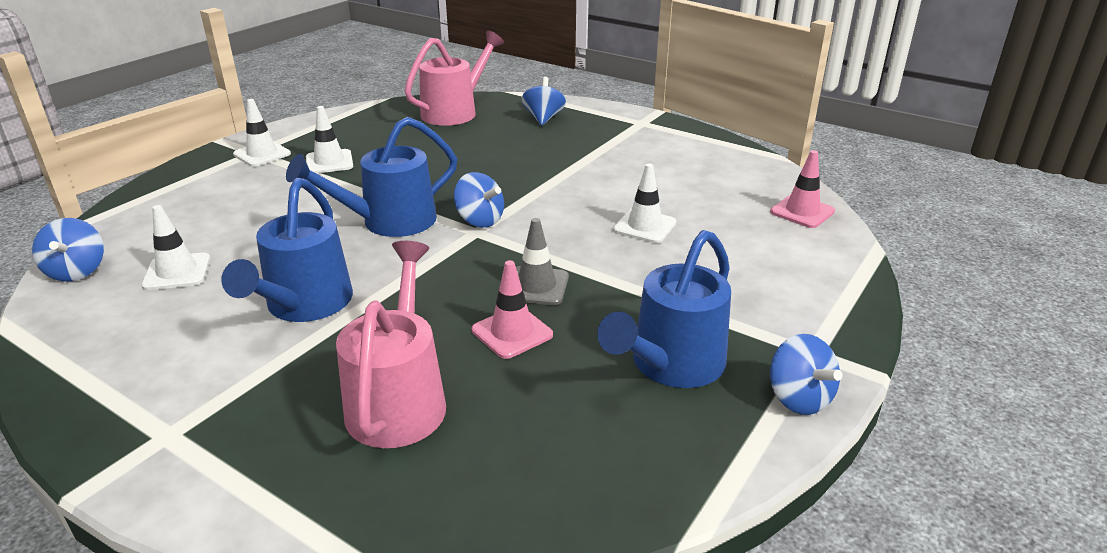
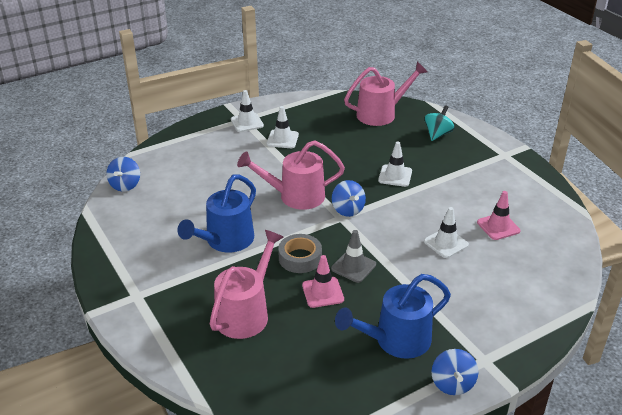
camera: 25 degrees right, 5 degrees up
(177, 272) = (172, 200): white traffic cone -> white traffic cone (395, 176)
(388, 222) = (295, 196): blue watering can -> pink watering can
(445, 297) = (300, 258): none -> grey tape
(543, 118) = (437, 134): blue spinning top -> turquoise spinning top
(802, 212) = (561, 262): pink traffic cone -> pink traffic cone (498, 226)

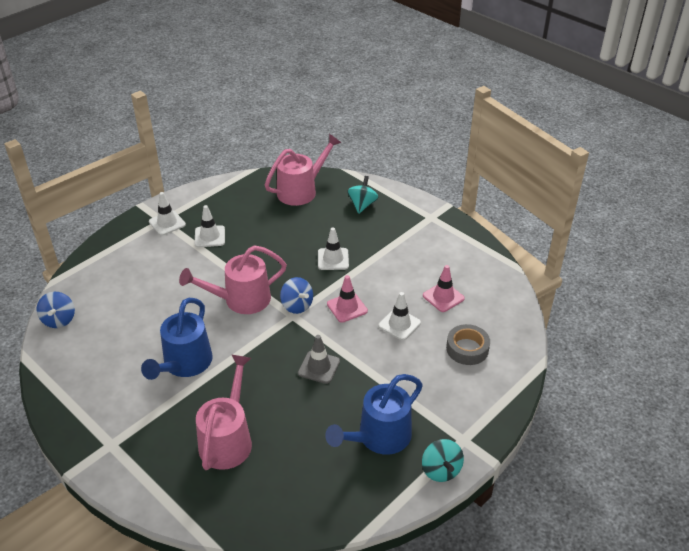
camera: 15 degrees left, 5 degrees up
(300, 258) = (264, 368): grey tape -> grey tape (467, 349)
(322, 292) = (297, 401): pink traffic cone -> pink traffic cone (347, 307)
(452, 384) = (441, 470): blue spinning top -> turquoise spinning top

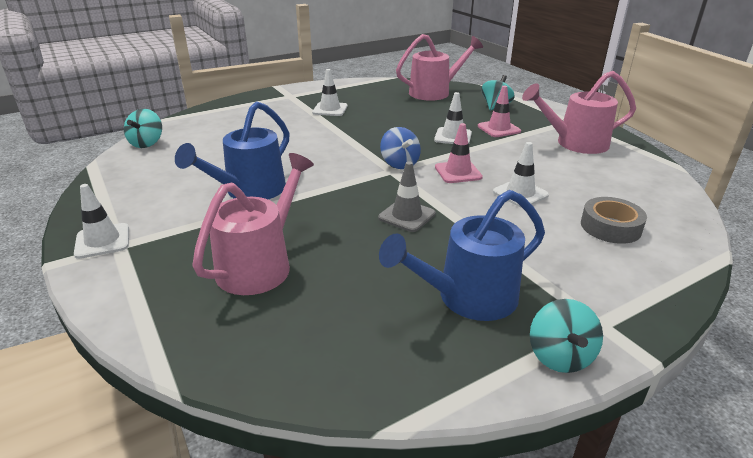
camera: 15 degrees right, 10 degrees down
(59, 320) = (147, 143): blue spinning top -> turquoise spinning top
(167, 223) = (294, 98): white traffic cone -> white traffic cone (102, 241)
(240, 300) = (339, 152): pink watering can -> pink watering can (575, 143)
(443, 297) = (580, 179): pink traffic cone -> pink traffic cone (498, 129)

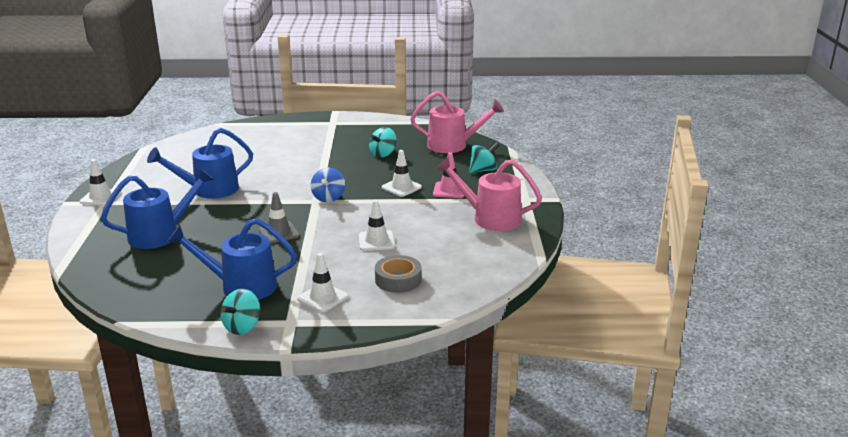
camera: 30 degrees right, 5 degrees down
(147, 143) = (190, 140): turquoise spinning top -> turquoise spinning top (383, 154)
(260, 264) = (161, 234): pink watering can -> blue watering can
(330, 109) = (344, 142): white traffic cone -> white traffic cone (322, 298)
(458, 172) = (359, 215): pink traffic cone -> none

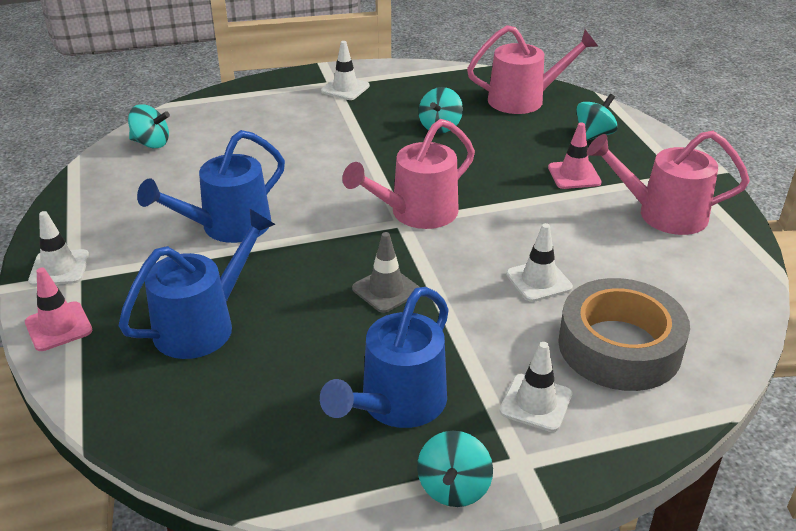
camera: 15 degrees left, 10 degrees up
(82, 224) = (58, 326): none -> pink traffic cone
(195, 143) = (151, 143): none -> turquoise spinning top
(240, 286) = (396, 405): blue watering can -> blue watering can turned 45 degrees counterclockwise
(328, 198) = (416, 213): blue spinning top -> pink watering can
(398, 279) = (619, 346): grey tape -> grey tape, size x1.72
(401, 187) = (506, 180): white traffic cone -> white traffic cone (345, 88)

